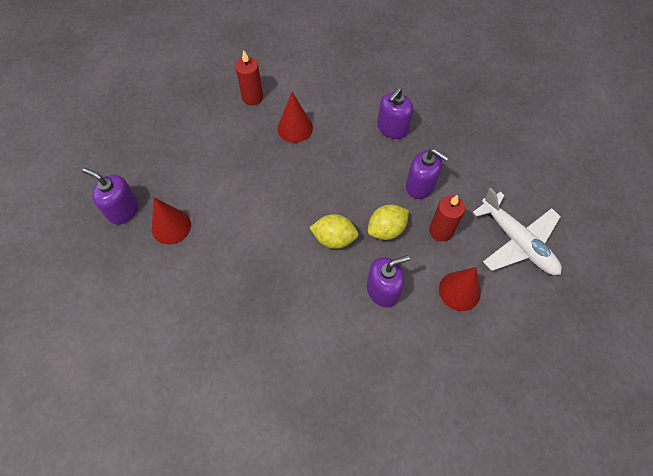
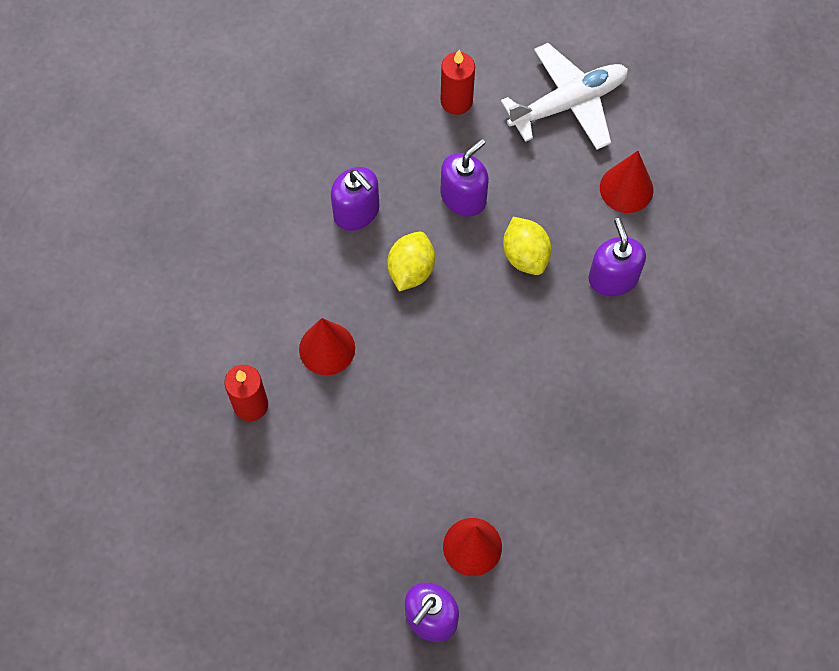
camera: 80 degrees left, 5 degrees up
(334, 238) = (528, 324): yellow lemon -> yellow lemon (411, 270)
(441, 231) = (538, 189): red candle -> red candle (456, 101)

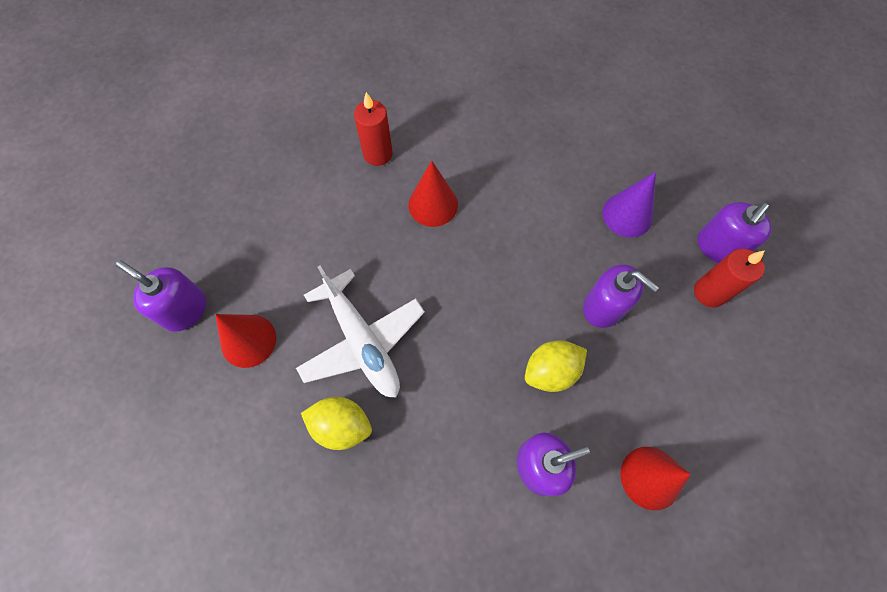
camera: 85 degrees right, 0 degrees up
(356, 212) = (569, 215): purple soap dispenser -> purple soap dispenser (718, 247)
(362, 156) = (627, 215): none -> purple cone
(411, 270) = (518, 266): yellow lemon -> yellow lemon (341, 426)
(569, 103) = (740, 407): white plane -> white plane (362, 341)

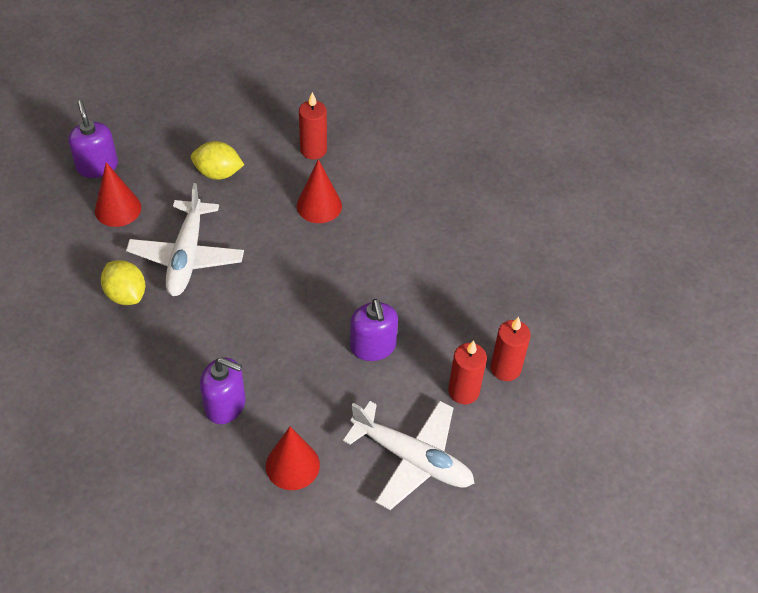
camera: 35 degrees right, 15 degrees down
(551, 371) = (292, 358): yellow lemon -> yellow lemon (218, 173)
(627, 215) = (456, 302): purple cone -> none
(718, 247) = (505, 368): purple soap dispenser -> red candle
(733, 388) = (413, 459): none -> white plane

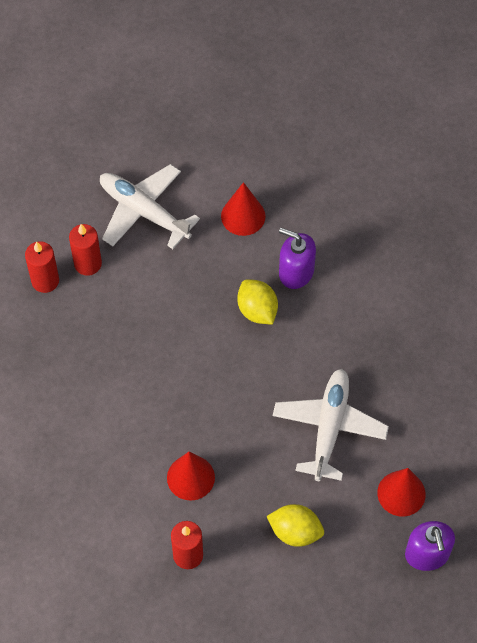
camera: 170 degrees left, 10 degrees up
(126, 294) = (387, 389): yellow lemon -> yellow lemon (257, 310)
(373, 346) = (160, 313): purple soap dispenser -> none

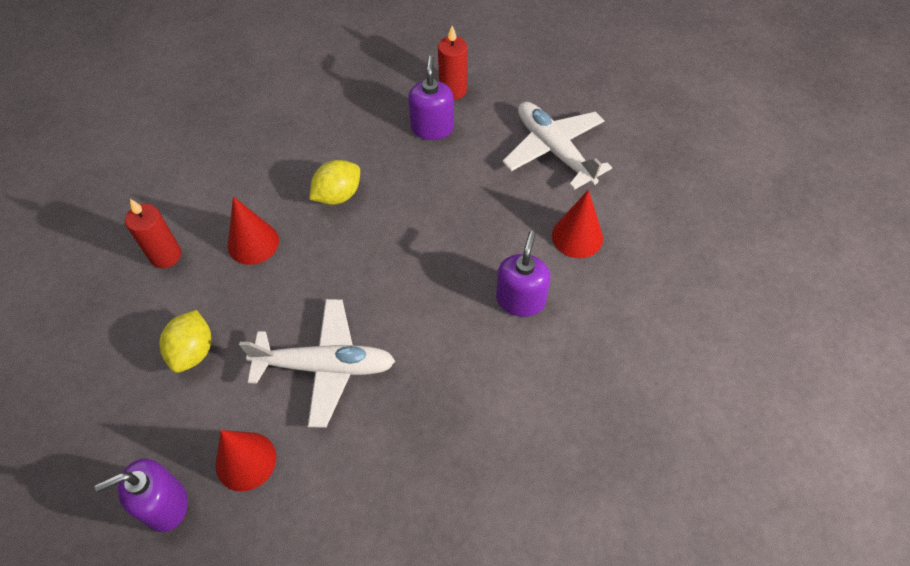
camera: 80 degrees right, 5 degrees down
(88, 264) = (480, 118): red candle -> none
(89, 307) = (432, 128): none -> purple soap dispenser
(144, 211) = (554, 150): white plane -> white plane turned 60 degrees counterclockwise
(257, 310) = (461, 270): yellow lemon -> yellow lemon (338, 195)

